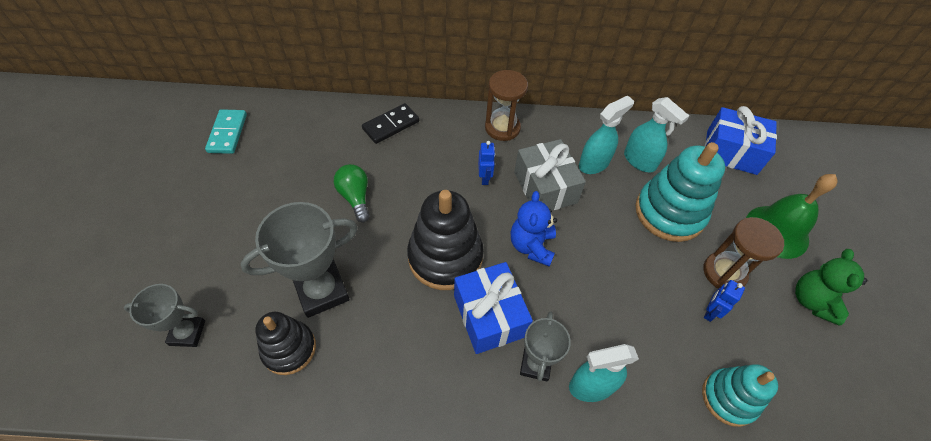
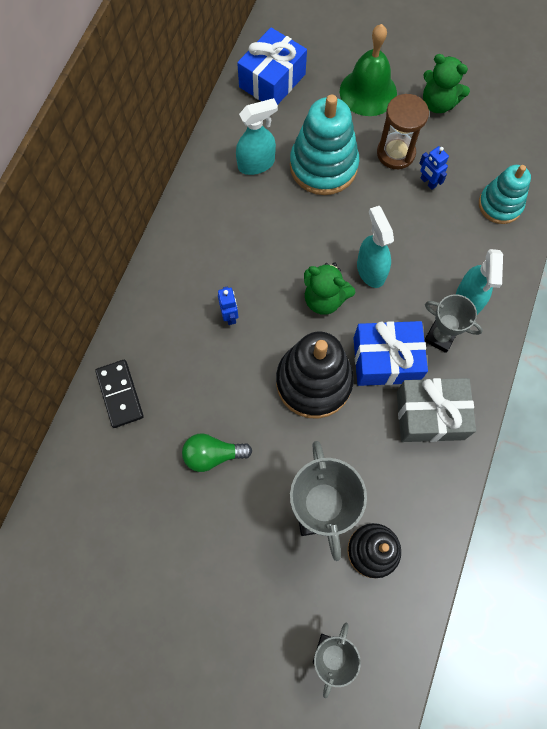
camera: 70 degrees left, 15 degrees up
(228, 133) = (62, 593): turquoise domino -> none
(485, 178) = (230, 316): blue robot -> blue robot turned 60 degrees clockwise
(502, 128) = (167, 276): brown hourglass -> none
(531, 246) = (324, 299): blue teddy bear -> green teddy bear
(545, 187) = (260, 262): grey gift -> grey gift (430, 415)
(594, 164) = (246, 206): turquoise spray bottle -> turquoise spray bottle (370, 270)

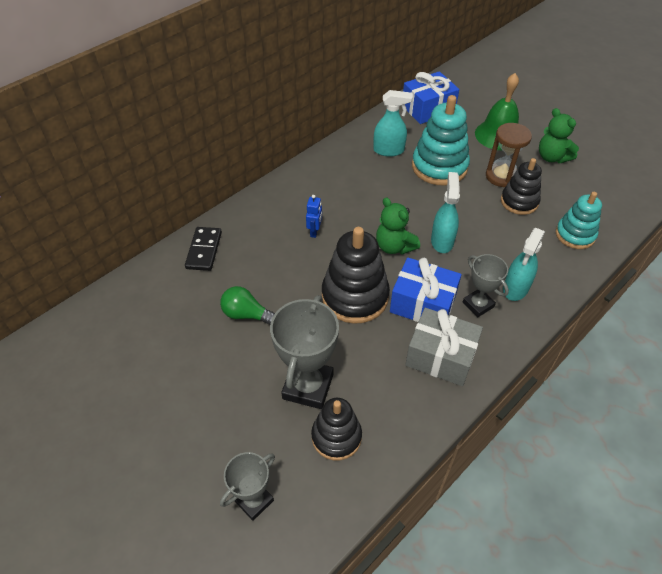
camera: 25 degrees right, 20 degrees down
(428, 182) = (519, 202): blue robot -> black stacking toy

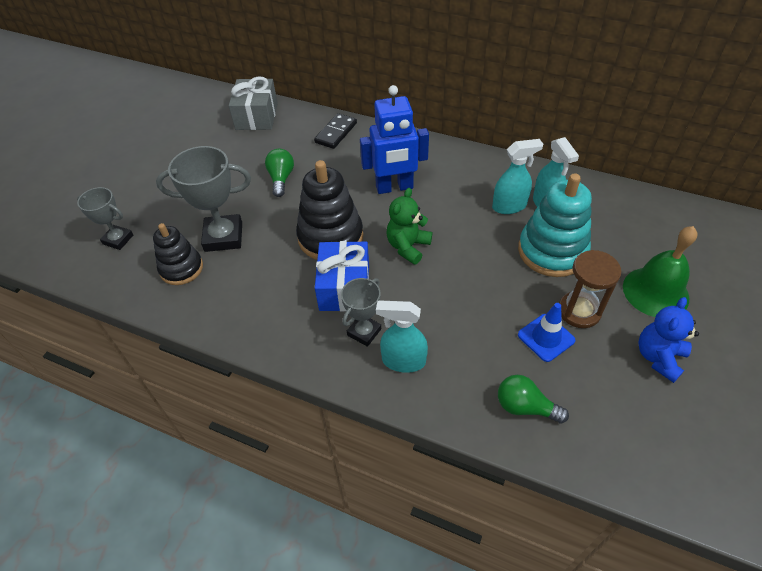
camera: 70 degrees right, 0 degrees up
(204, 250) = (336, 133): black domino -> black domino turned 45 degrees counterclockwise
(314, 232) = (394, 187): blue robot -> blue robot, size x2.29
(428, 109) = (646, 216): blue gift -> none
(440, 356) = (286, 317): grey gift -> grey gift (256, 116)
(442, 241) = (437, 281): turquoise spray bottle -> turquoise spray bottle (509, 206)
(519, 202) = (546, 337): black stacking toy -> blue traffic cone
(552, 157) = (658, 357): green teddy bear -> blue teddy bear
(575, 235) = (525, 407): turquoise stacking toy -> green light bulb

